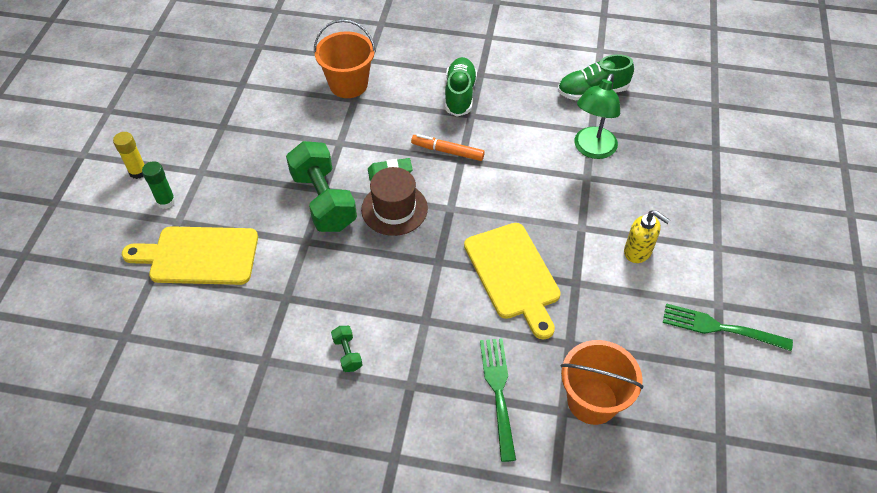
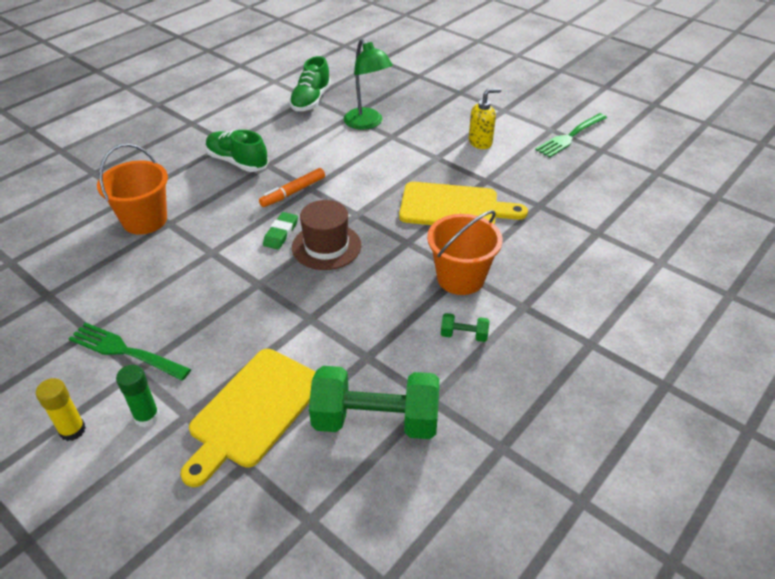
camera: 60 degrees left, 10 degrees down
(323, 201) = (272, 288): green dumbbell -> green dumbbell (375, 420)
(498, 393) = (561, 258): green fork -> green fork (126, 351)
(592, 401) = (596, 215): orange bucket -> orange bucket (460, 278)

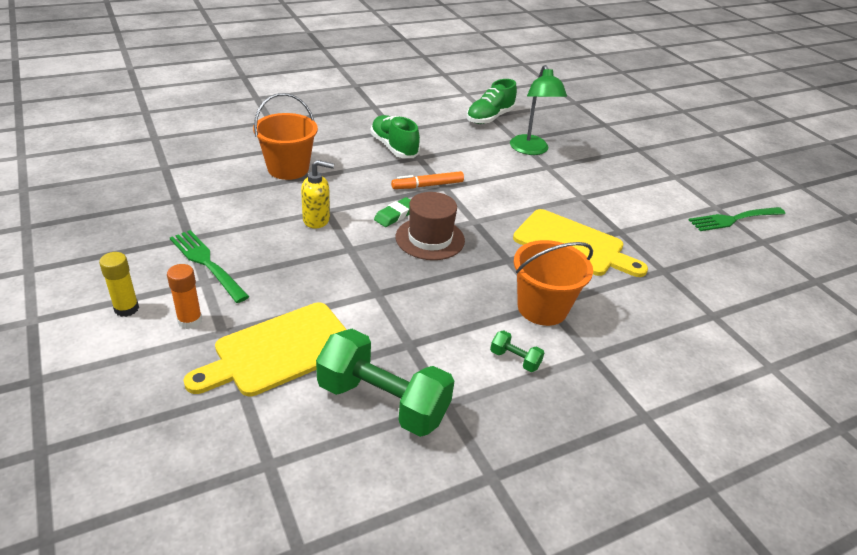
camera: 20 degrees right, 5 degrees down
(147, 416) = (190, 321): green glue stick -> orange glue stick
(480, 142) = (634, 197): yellow soap dispenser -> yellow soap dispenser (317, 220)

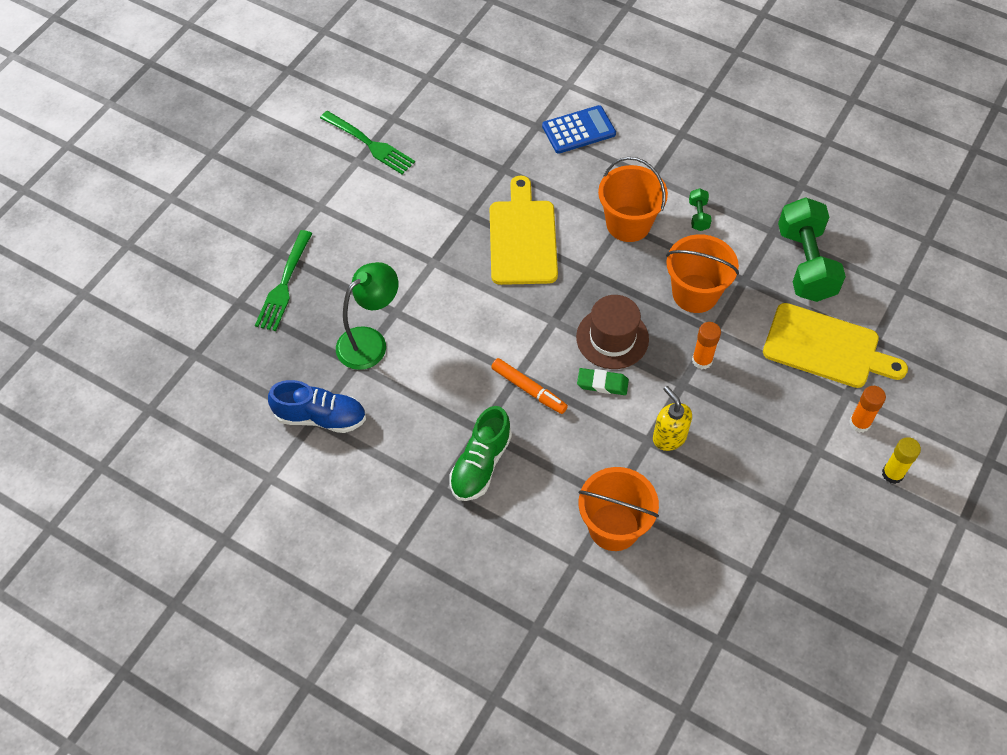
camera: 120 degrees left, 20 degrees up
(207, 264) = (800, 467): green fork -> green fork (284, 283)
(358, 270) = (702, 360): none -> orange glue stick
(426, 304) = (695, 293): none -> orange bucket
(490, 117) = (320, 417): green shoe -> blue shoe
(692, 339) = (578, 130): none -> blue calculator

